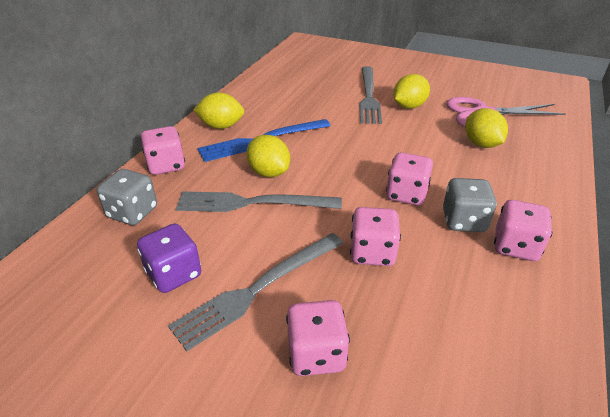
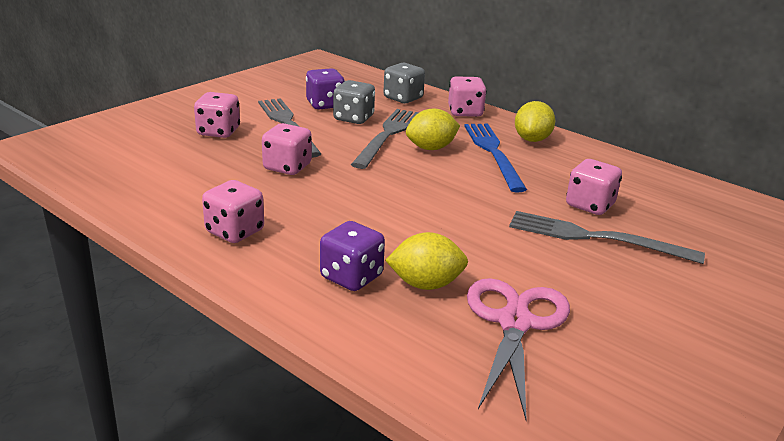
camera: 105 degrees right, 10 degrees down
(406, 194) = (352, 202): pink dice -> pink dice (590, 205)
(409, 106) = (557, 261): yellow lemon -> none
(463, 221) = (290, 218): grey dice -> grey dice (353, 118)
(506, 172) = (351, 277): none -> purple dice

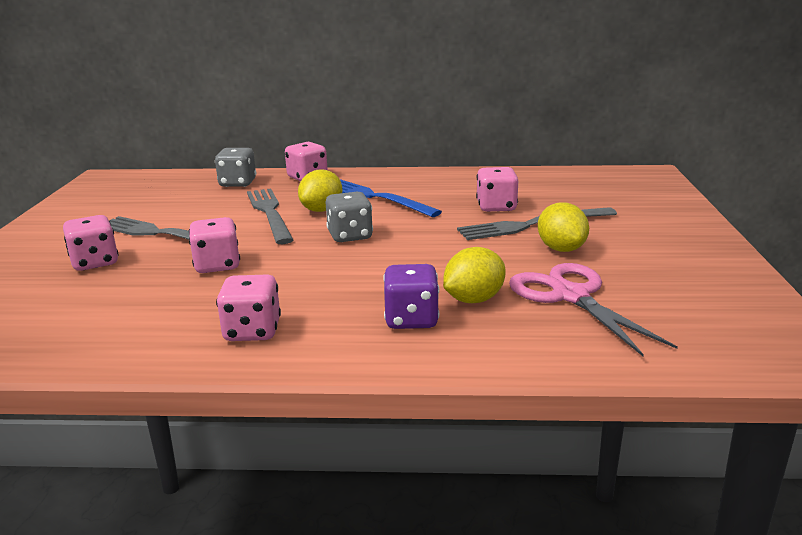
camera: 35 degrees left, 5 degrees down
(325, 105) = (171, 208): purple dice -> none
(353, 118) = (217, 210): grey dice -> grey dice (350, 236)
(532, 139) = (389, 180): yellow lemon -> yellow lemon (561, 249)

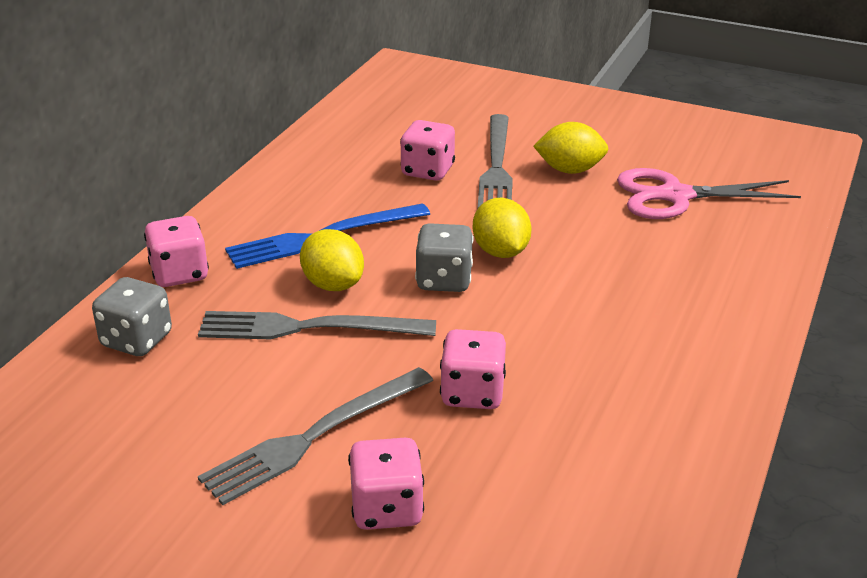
camera: 70 degrees left, 10 degrees up
(252, 331) = (672, 386): pink dice -> none
(411, 320) = (686, 286): purple dice -> none
(473, 300) = (659, 244): yellow lemon -> yellow lemon (500, 252)

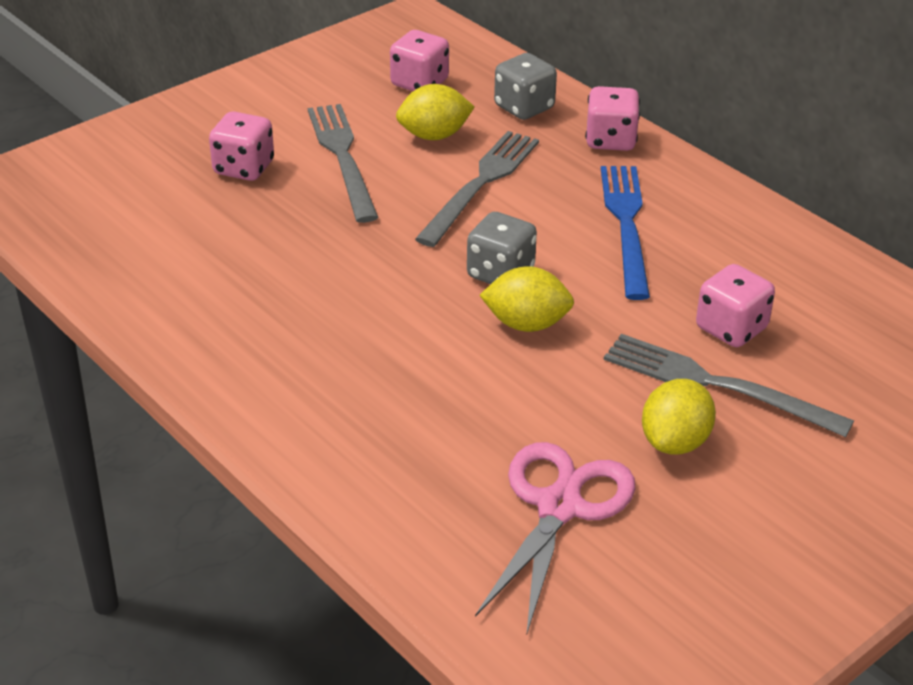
camera: 115 degrees right, 5 degrees up
(333, 284) = (538, 211): yellow lemon -> yellow lemon (434, 136)
(472, 393) = (328, 239): pink dice -> pink dice (419, 83)

